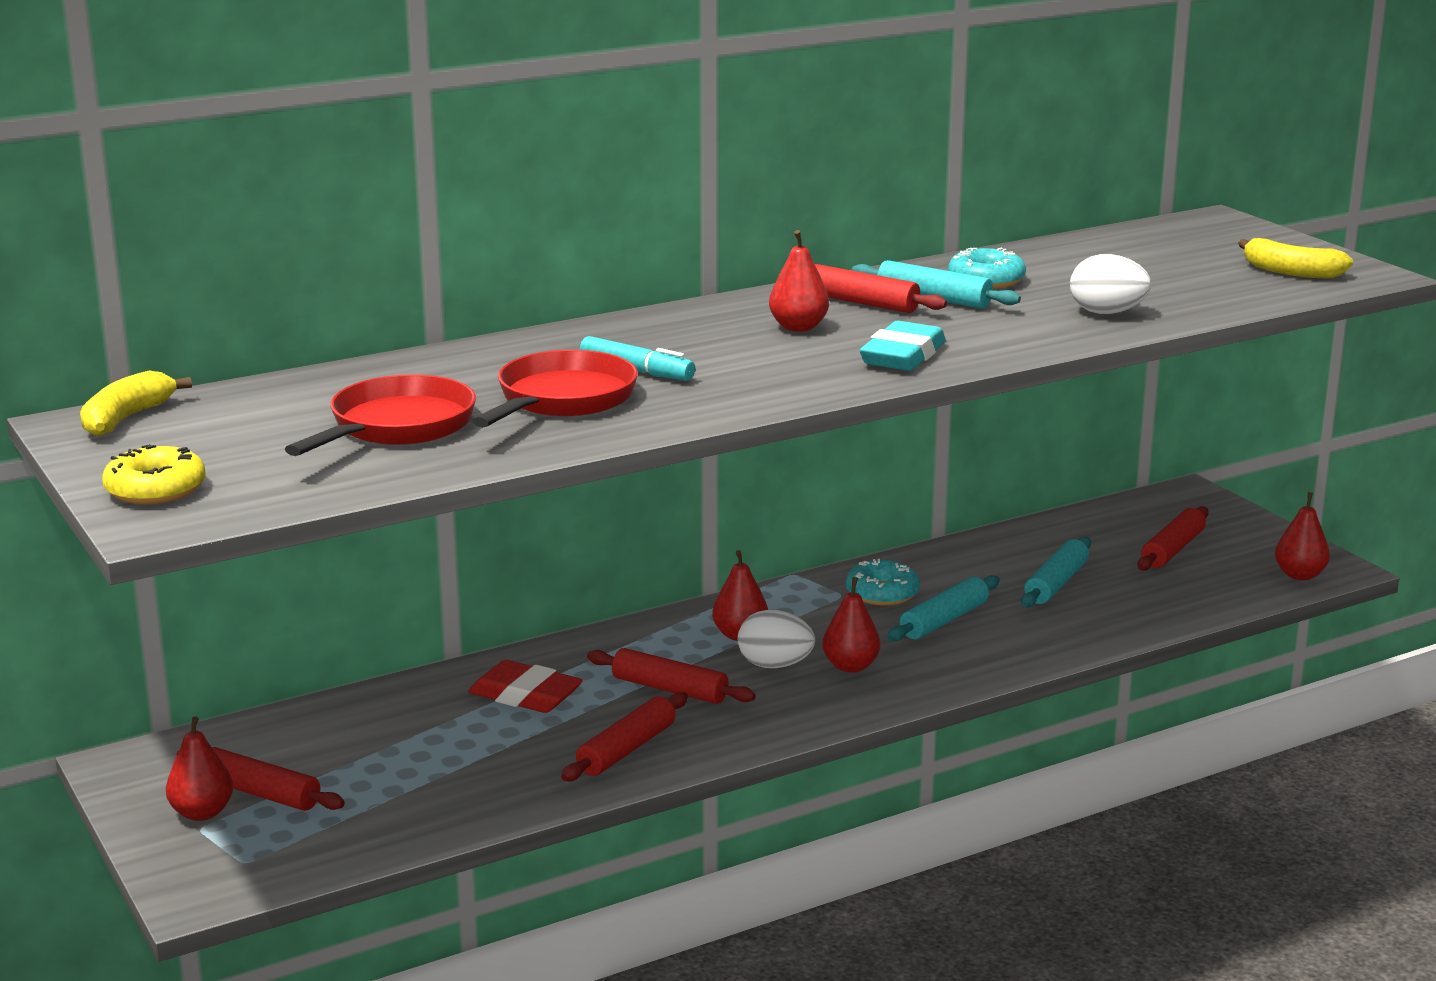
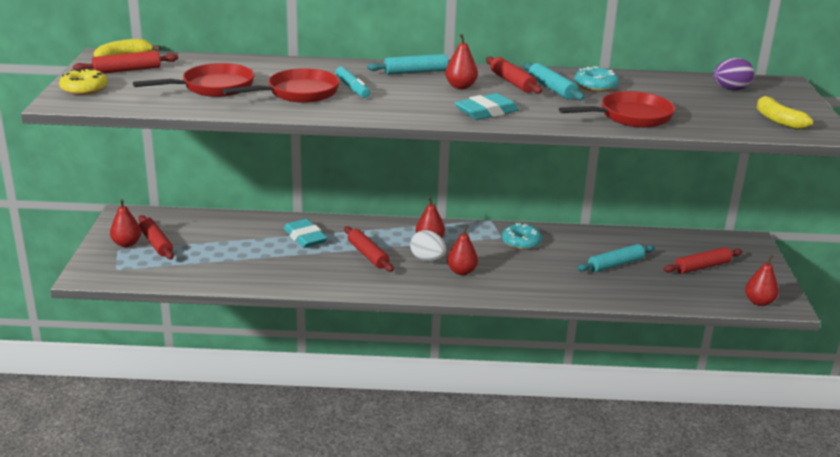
camera: 30 degrees right, 5 degrees up
(525, 695) = (305, 237): red eraser -> turquoise eraser
(626, 749) = (316, 275): red rolling pin -> red rolling pin (127, 70)
(944, 620) = (534, 264): turquoise rolling pin -> turquoise rolling pin (415, 72)
(1107, 313) = (630, 117): white egg -> red pan
(1166, 243) = (730, 89): none -> purple egg

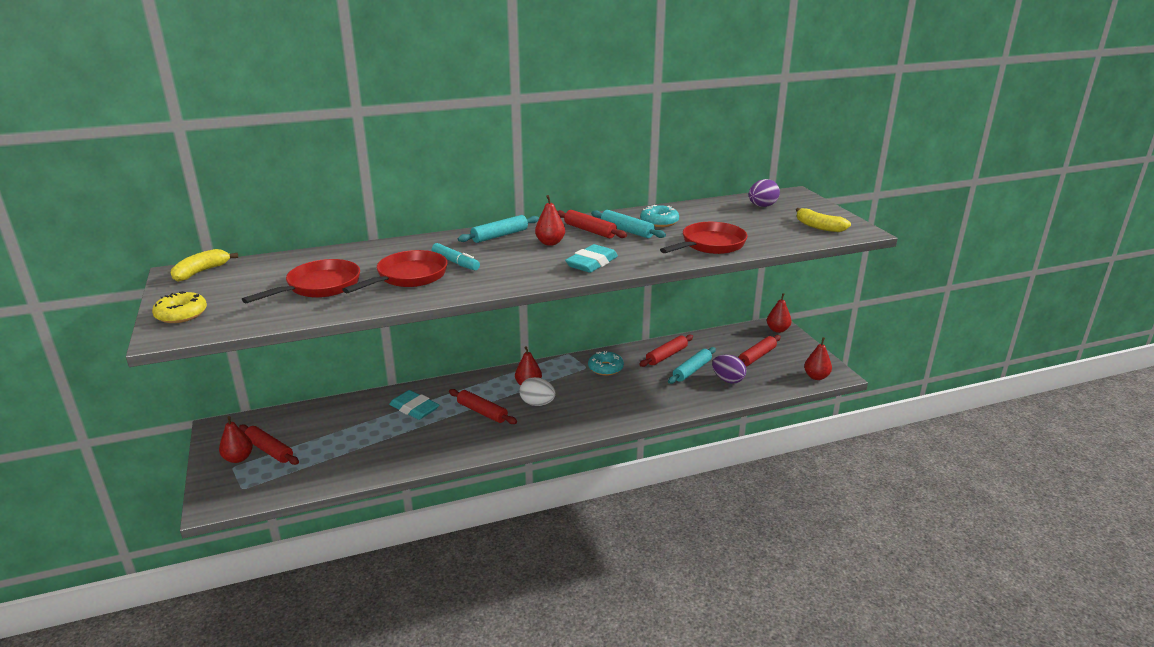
camera: 20 degrees left, 0 degrees up
(127, 70) = (214, 285): red rolling pin -> red rolling pin (666, 355)
(461, 271) = (573, 408): red pear -> red pear (777, 330)
(650, 282) = (728, 380): none -> purple egg

